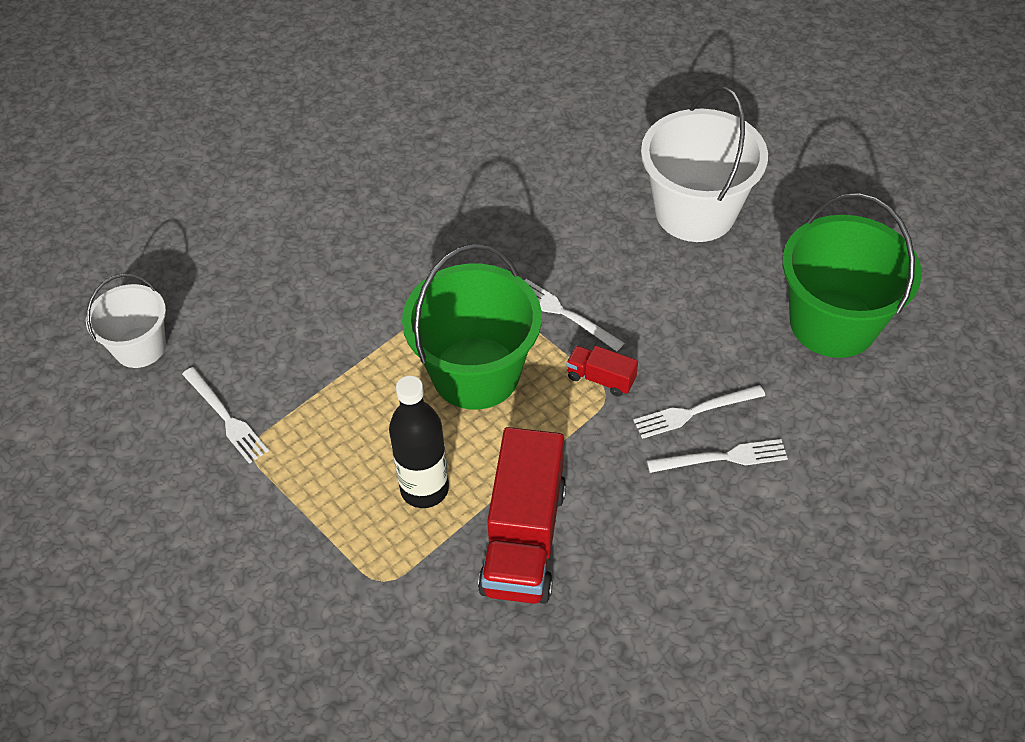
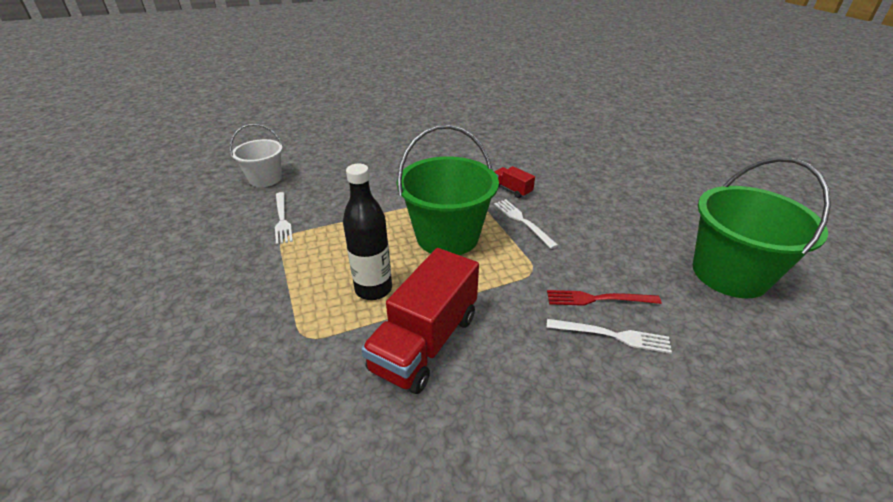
camera: 20 degrees right, 15 degrees down
(601, 378) = (532, 261): red truck -> red truck (512, 190)
(694, 412) = (598, 299): white fork -> red fork
(695, 212) = (634, 193): white bucket -> none

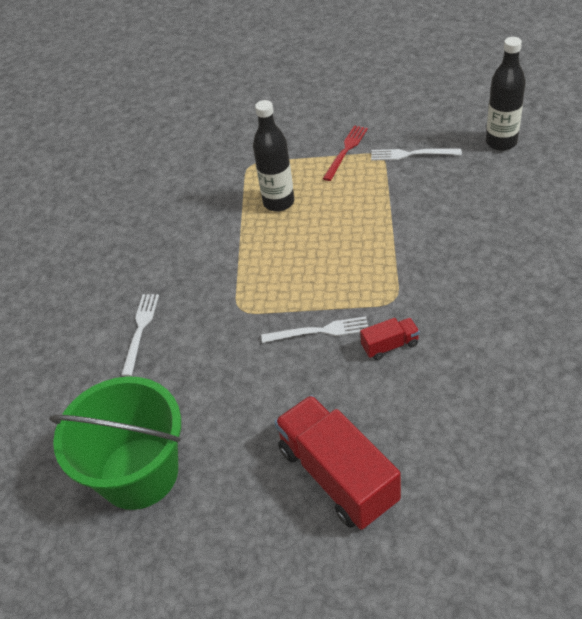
camera: 120 degrees right, 10 degrees up
(265, 179) = (501, 142): white bucket -> black bottle
(425, 342) = (207, 221): red truck -> red truck (337, 475)
(447, 236) = (324, 262): green bucket -> none
(598, 299) = (179, 341): red fork -> red fork (346, 151)
(612, 335) = (140, 330): white fork -> white fork turned 150 degrees clockwise

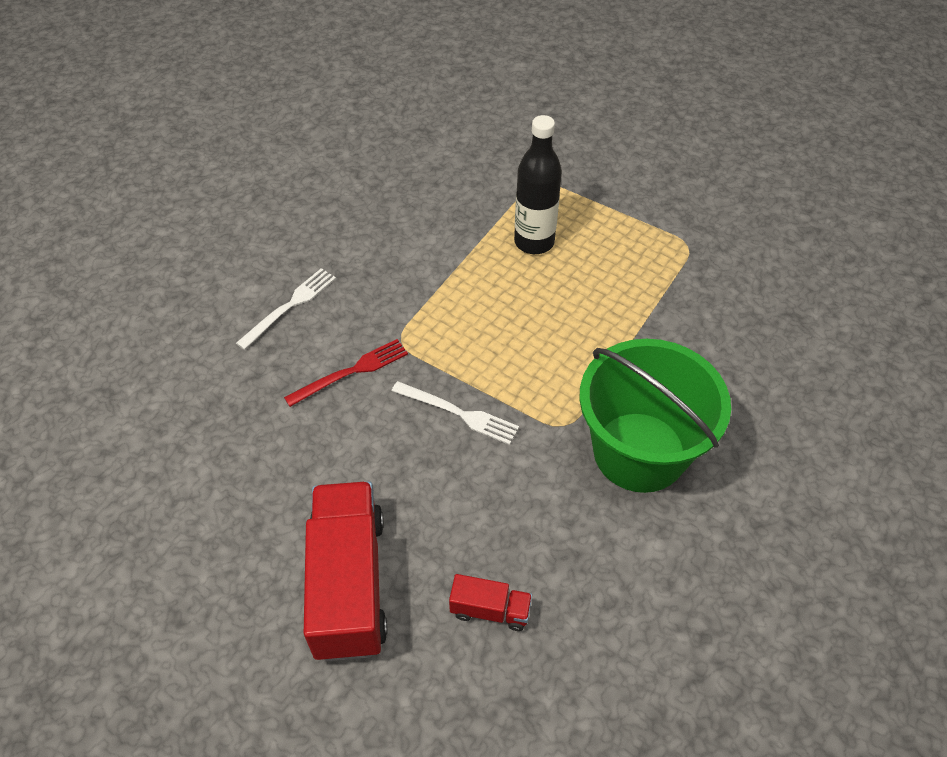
camera: 25 degrees right, 5 degrees up
(139, 473) = (174, 455): green bucket -> green bucket (639, 452)
(346, 151) = (654, 220): red fork -> red fork (351, 372)
(390, 345) = (517, 475): red truck -> red truck (490, 610)
(411, 154) = (725, 264): white fork -> none
(501, 142) = (844, 306): black bottle -> none

